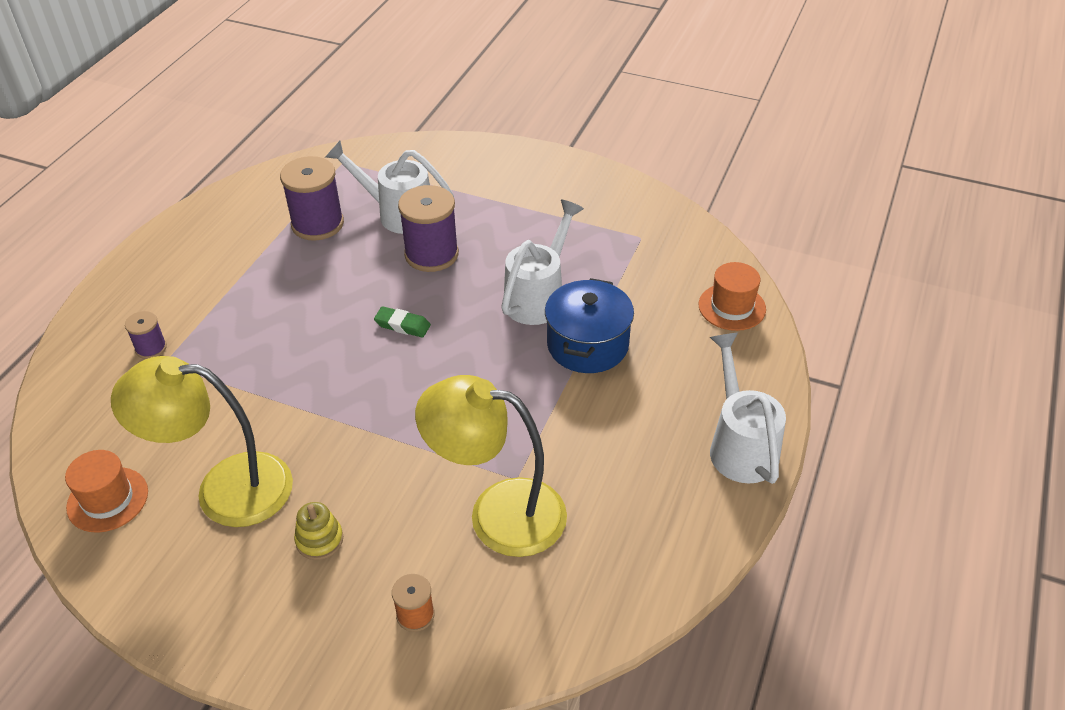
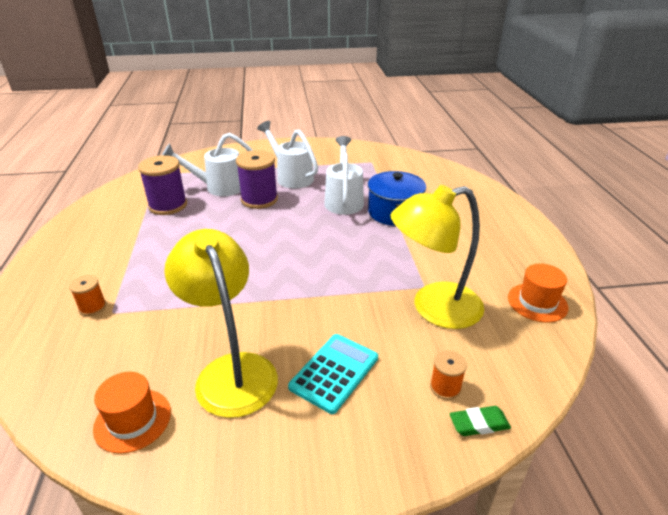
camera: 30 degrees left, 10 degrees down
(151, 348) = (92, 307): purple spool -> orange spool
(225, 488) = (231, 371): yellow lamp -> yellow lamp turned 90 degrees clockwise
(319, 540) = (334, 372): yellow stacking toy -> turquoise calculator
(402, 325) = (274, 237): green eraser -> green eraser (479, 424)
(732, 307) = (448, 176): orange hat -> orange hat (537, 302)
(740, 445) = (521, 229): white watering can -> white watering can (291, 177)

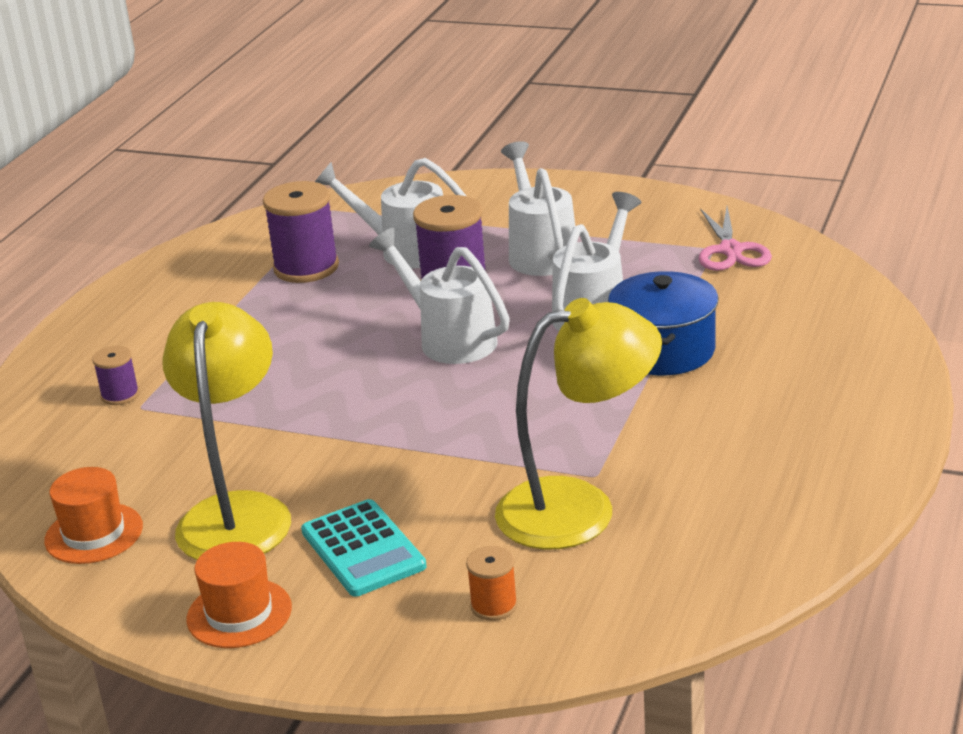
camera: 30 degrees right, 5 degrees down
(92, 307) = (120, 395): orange spool -> purple spool
(280, 228) = (449, 339): none -> white watering can
(334, 372) = (363, 549): turquoise calculator -> turquoise calculator turned 90 degrees clockwise
(380, 161) = (731, 250): none -> pink scissors
(433, 308) = (579, 508): yellow lamp -> yellow lamp turned 150 degrees clockwise
(479, 424) = (497, 655): green eraser -> none
(537, 302) = (756, 541): orange hat -> orange hat (239, 613)

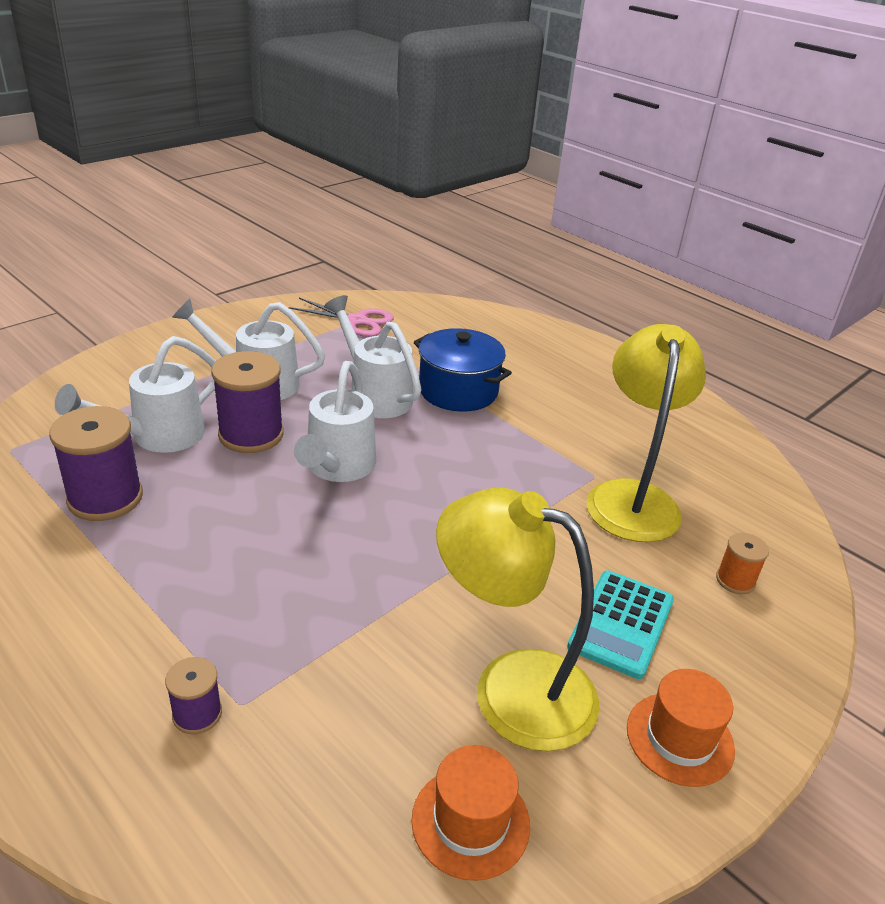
camera: 70 degrees left, 5 degrees up
(363, 549) = (621, 624): turquoise calculator -> turquoise calculator turned 120 degrees clockwise
(449, 339) = (337, 468): white watering can -> white watering can turned 60 degrees counterclockwise

